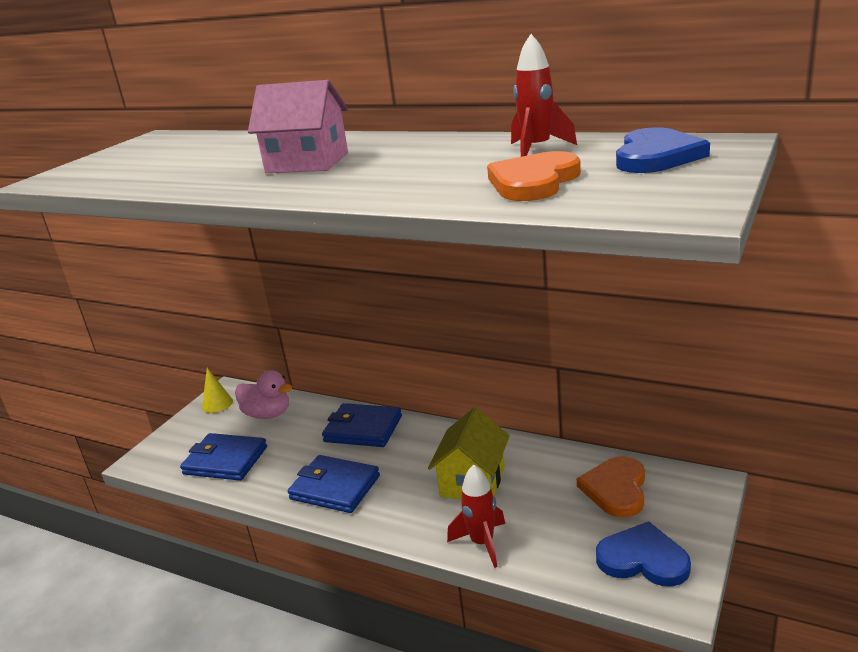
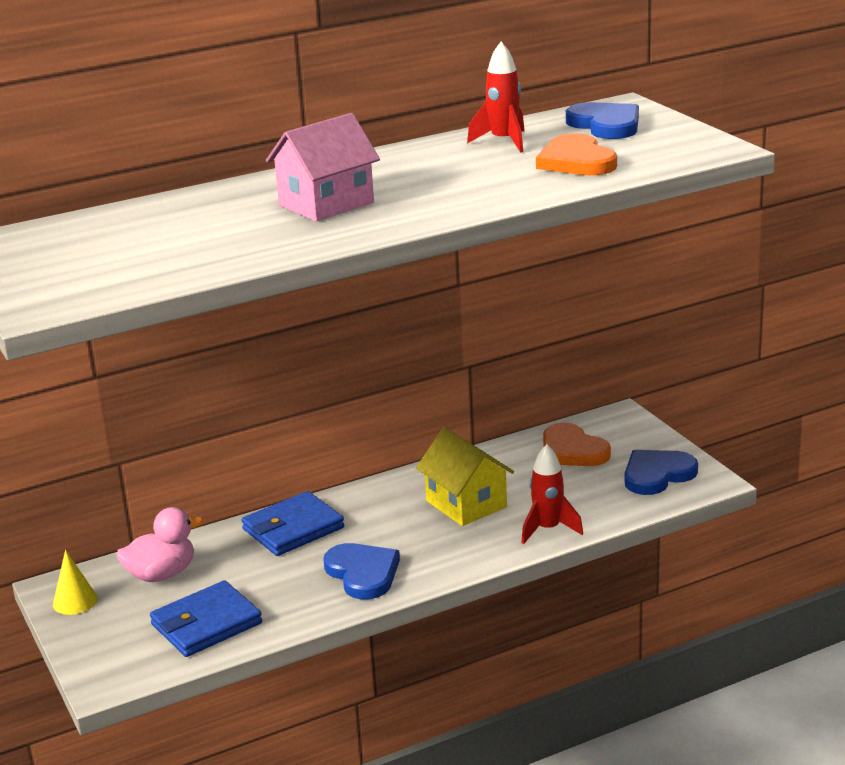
camera: 55 degrees left, 0 degrees up
(335, 487) = (363, 573): blue wallet -> blue heart

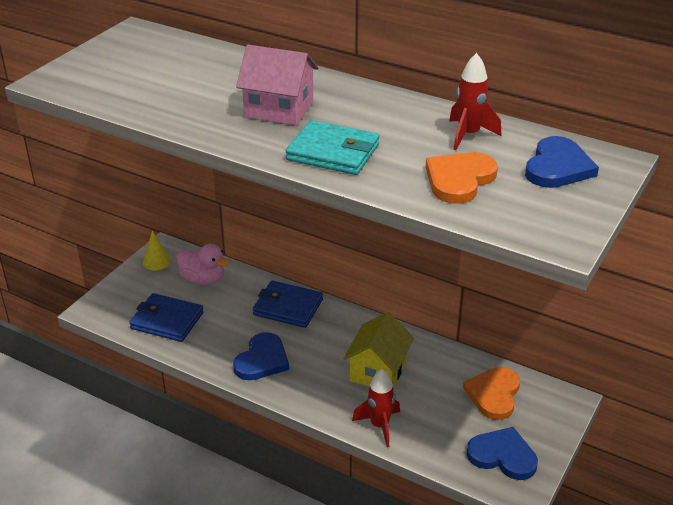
camera: 55 degrees right, 10 degrees up
(452, 197) = (333, 152): none -> turquoise wallet

